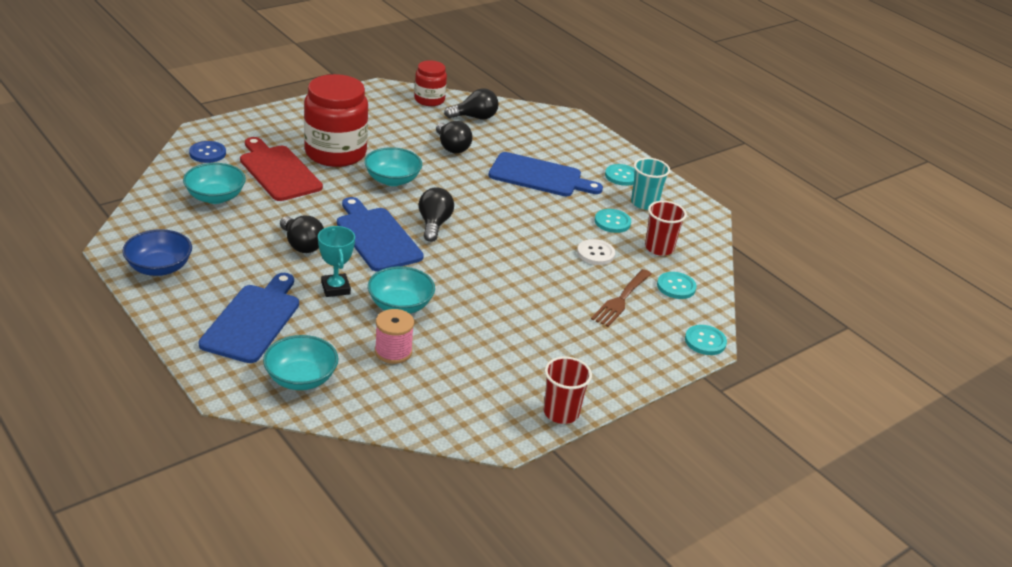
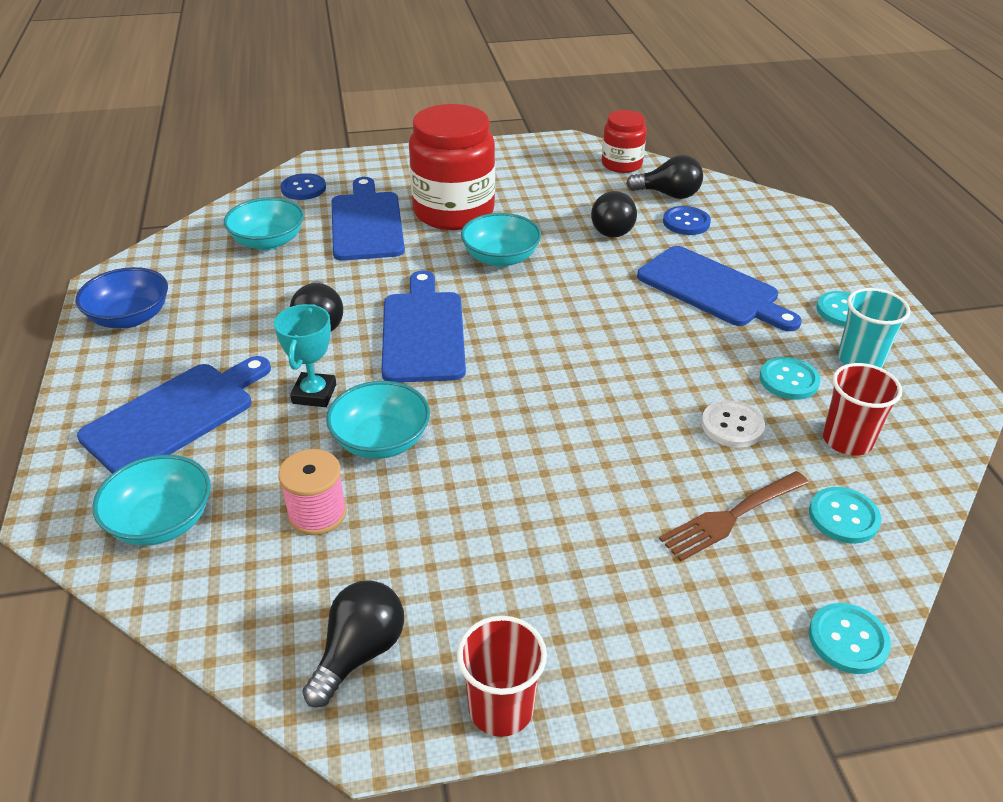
camera: 30 degrees right, 5 degrees up
(278, 171) = (367, 223): red cutting board -> blue cutting board
(434, 224) = (514, 329): black light bulb -> black light bulb (359, 652)
(497, 135) = (686, 222): none -> blue button

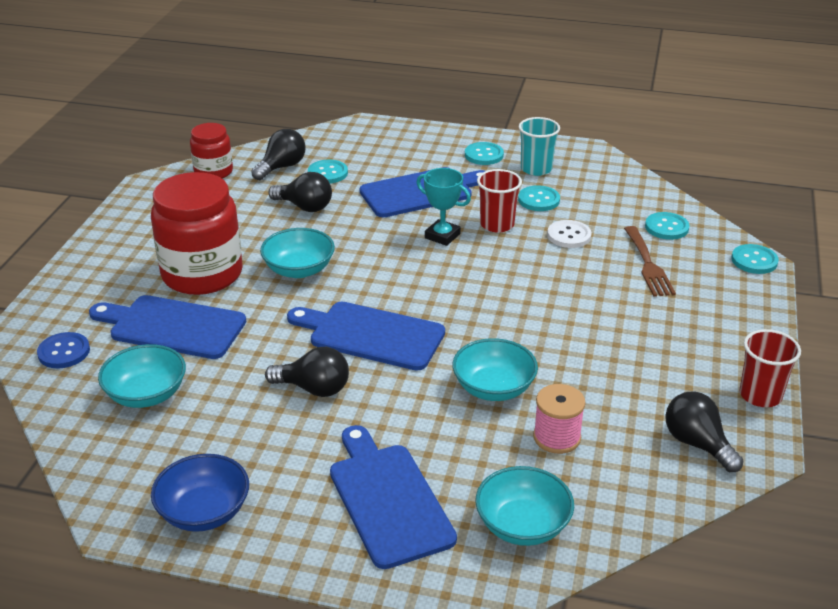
camera: 65 degrees left, 5 degrees down
(314, 394) = (413, 411): turquoise trophy -> turquoise trophy (442, 236)
(686, 222) = (327, 173): blue button -> turquoise button
(847, 440) = (605, 202): red cup -> red cup (497, 224)

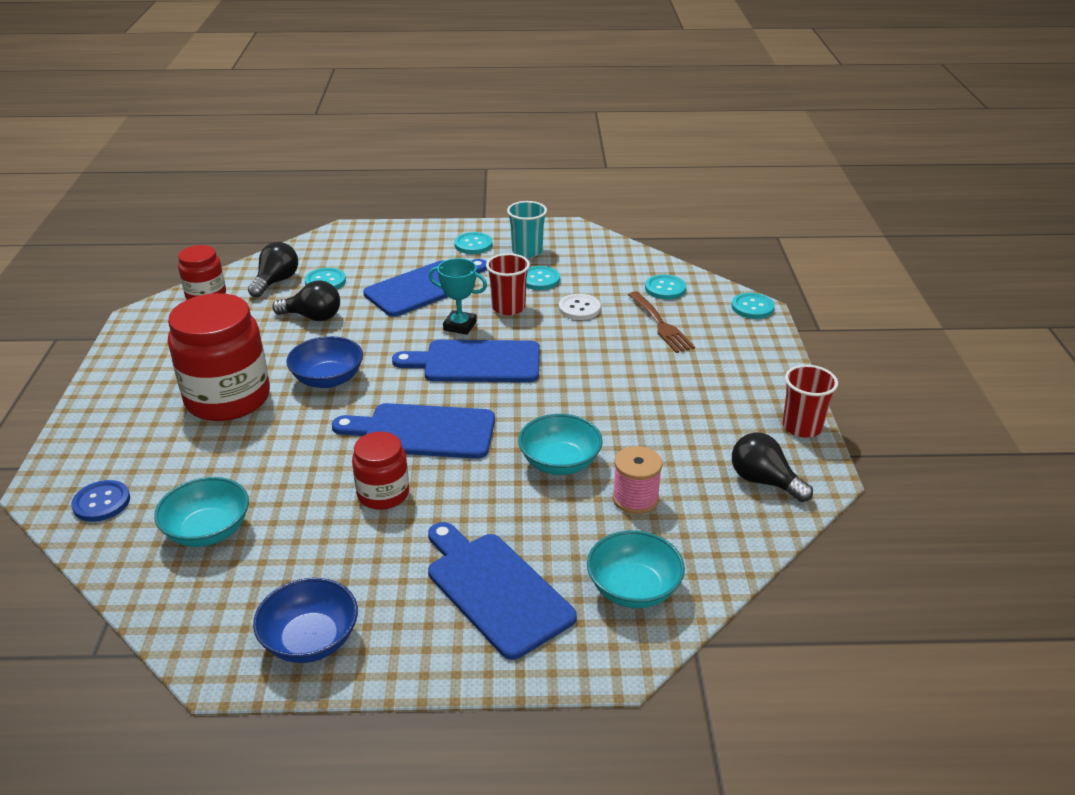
camera: 15 degrees left, 0 degrees up
(173, 326) = (214, 456): blue cutting board -> blue cutting board (476, 362)
(299, 269) = (328, 379): turquoise bowl -> blue bowl
(314, 388) = (383, 494): black light bulb -> red jar

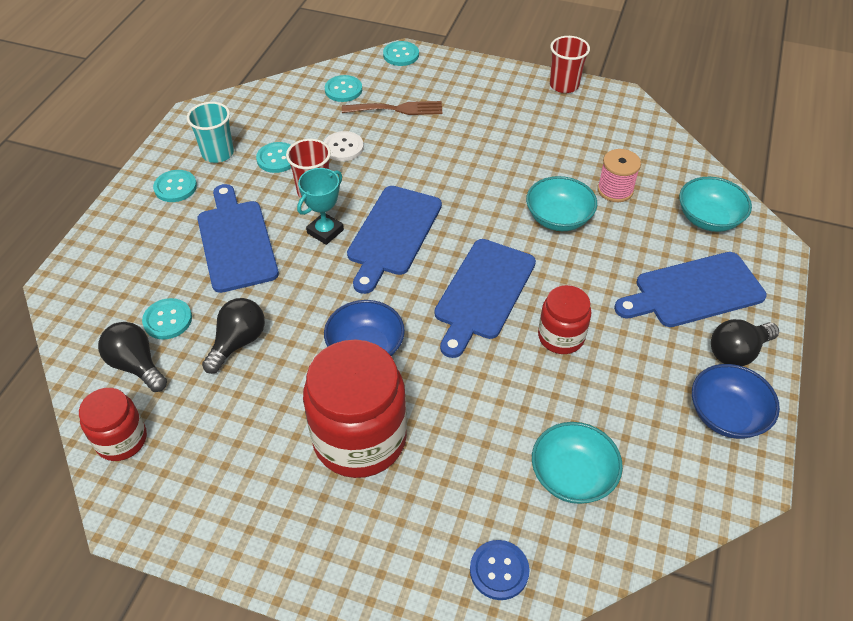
camera: 70 degrees left, 15 degrees up
(764, 481) = (616, 123): black light bulb -> black light bulb (737, 352)

